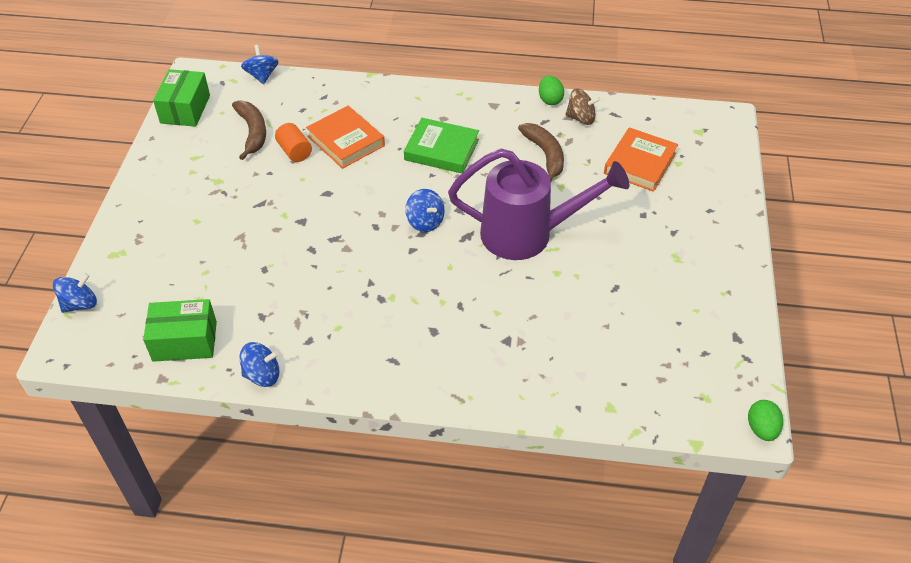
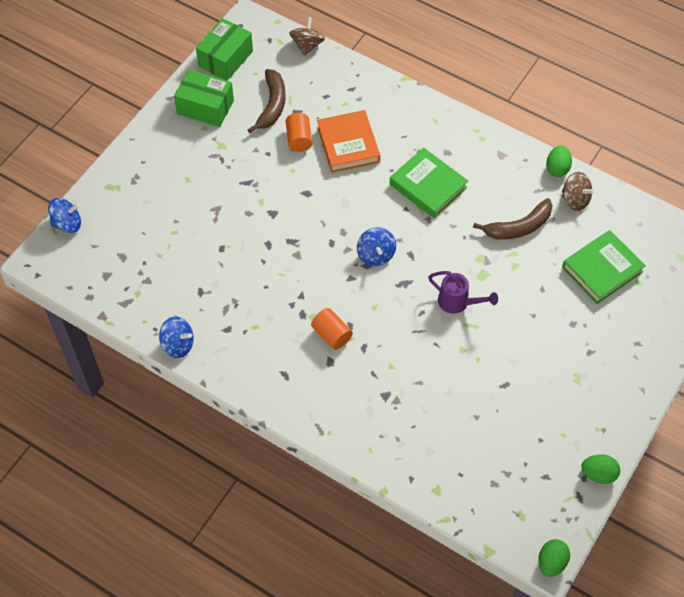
camera: 25 degrees right, 10 degrees up
(185, 341) = (132, 290): green box -> green box (205, 107)
(262, 76) = (307, 45): blue spinning top -> brown spinning top
(421, 306) = (331, 334): none -> orange cylinder
(528, 234) = (458, 302): purple watering can -> purple watering can, size x0.46
(545, 155) = (519, 227): brown banana -> brown banana turned 60 degrees clockwise
(639, 163) = (602, 269): orange book -> green book
(750, 331) = (598, 474): none -> green egg

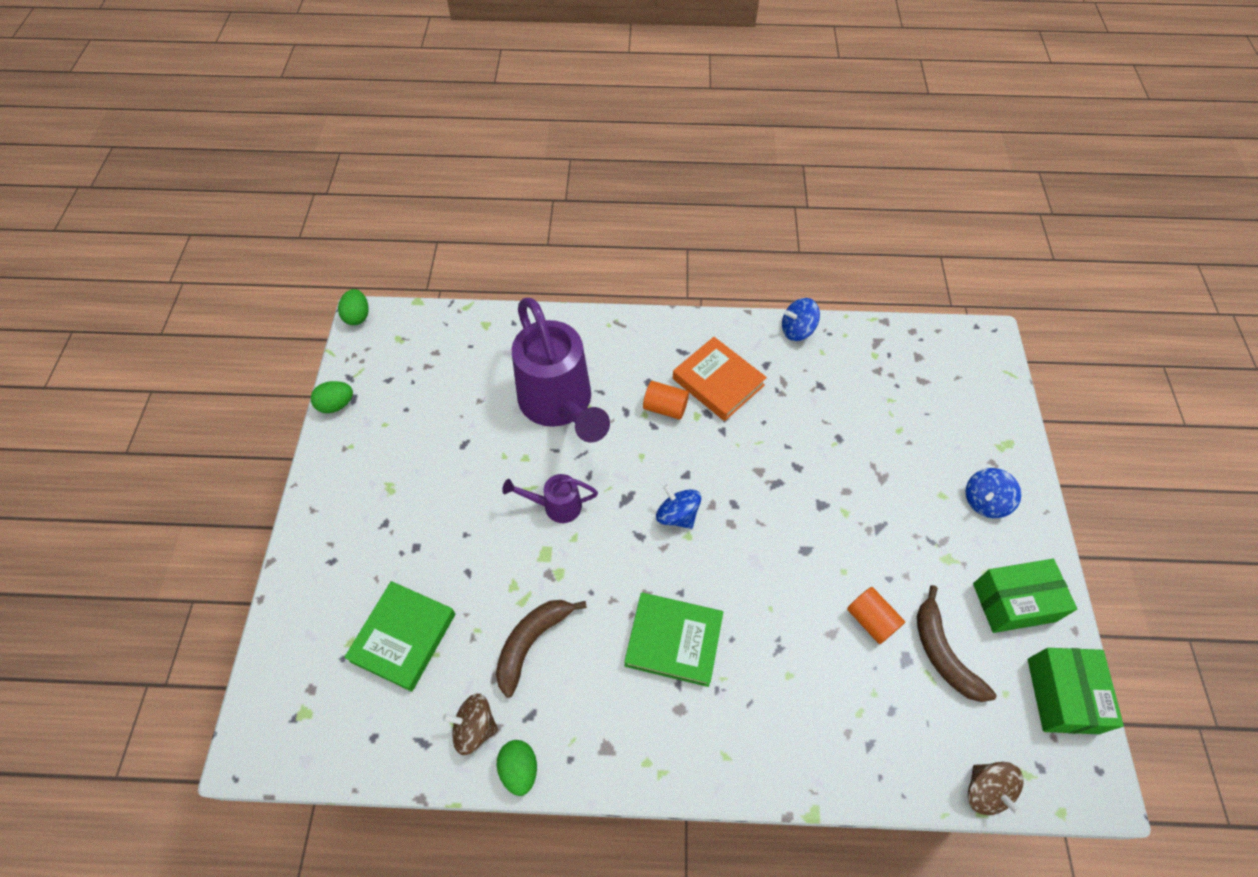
camera: 150 degrees right, 0 degrees up
(67, 224) = (1004, 384): blue spinning top -> blue spinning top (985, 501)
(348, 144) = (808, 647): orange book -> orange book (718, 382)
(413, 379) = (559, 405): none -> purple watering can

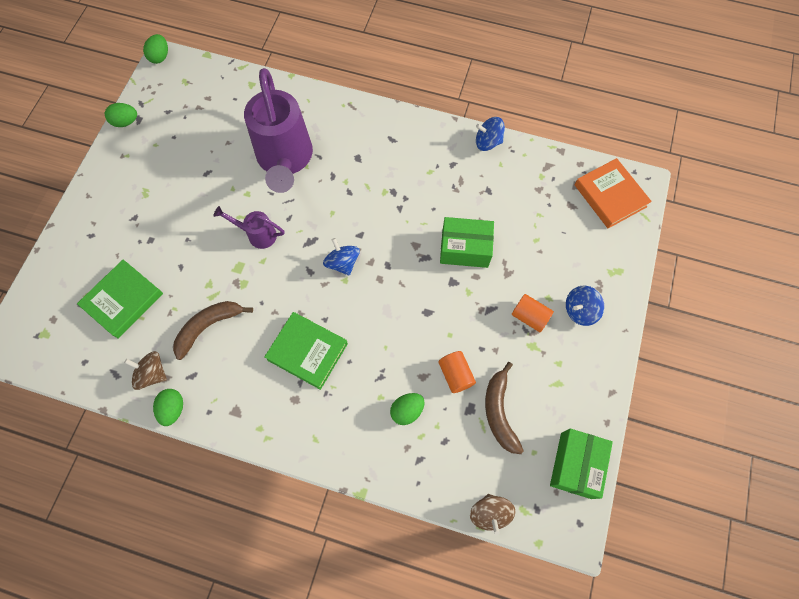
camera: 15 degrees right, 10 degrees up
(665, 408) = (363, 180): orange cylinder -> orange cylinder (529, 316)
(718, 382) = (410, 169): orange book -> orange book (610, 196)
(829, 684) = (407, 410): none -> green egg
(1014, 602) = (569, 390): green box -> green box (465, 248)

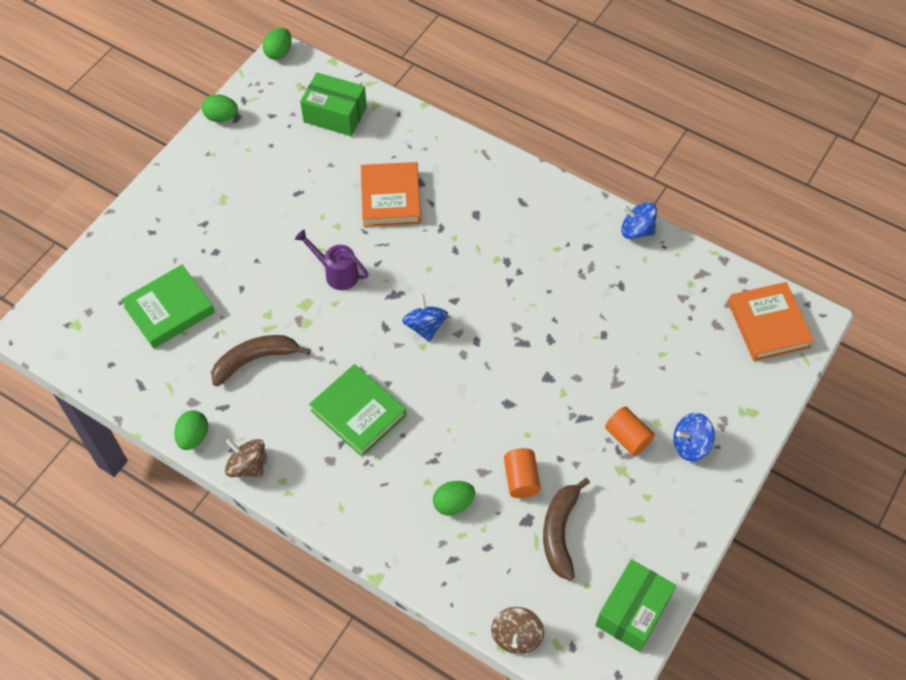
camera: 15 degrees right, 10 degrees down
(152, 374) = (180, 394): brown spinning top -> brown spinning top (247, 466)
(285, 160) = (391, 198): purple watering can -> orange book
(465, 248) = (573, 344): green box -> green box (335, 114)

